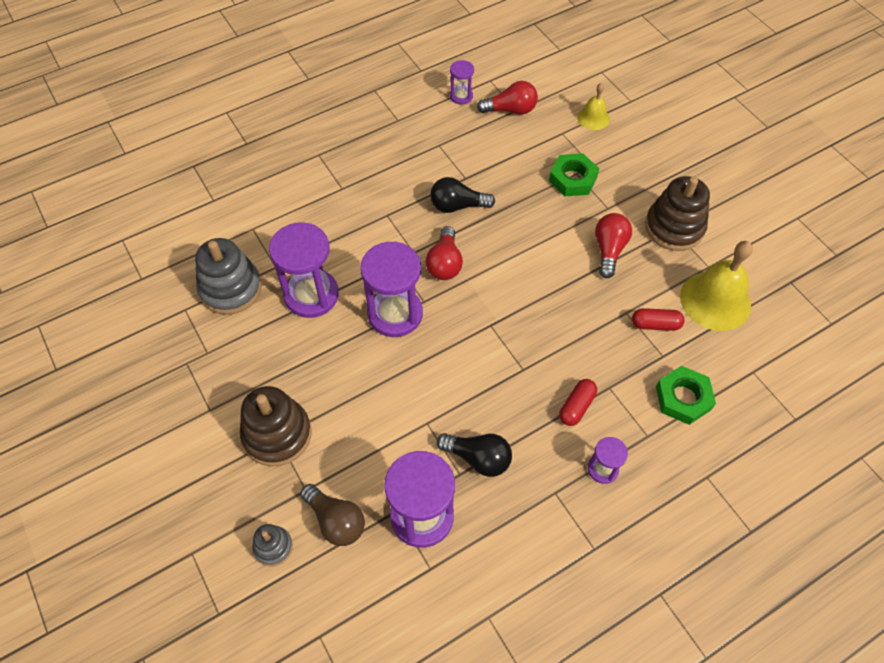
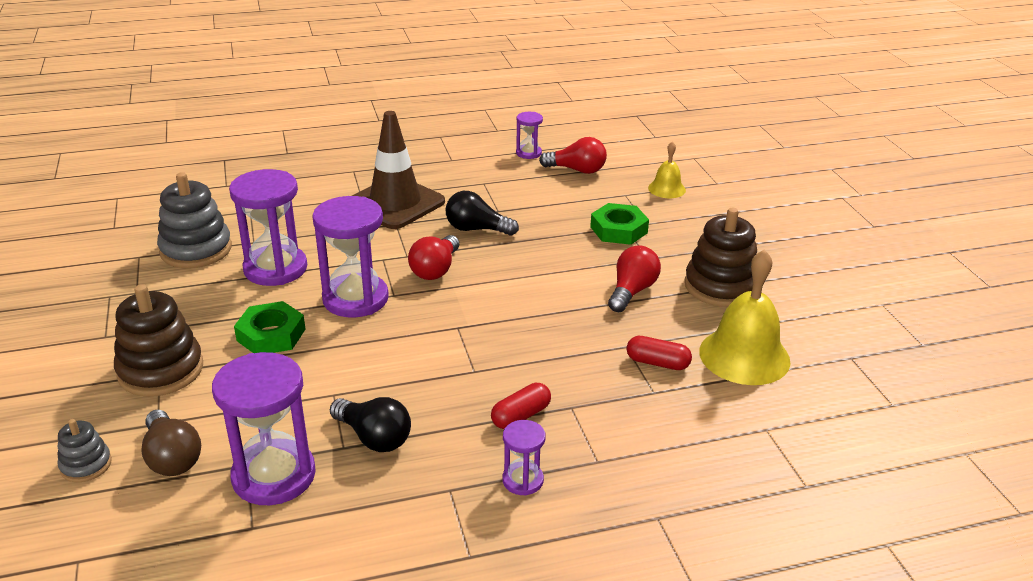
camera: 15 degrees right, 25 degrees down
(374, 189) = (395, 203): none -> brown traffic cone
(683, 398) = (661, 435): green nut -> green nut (271, 335)

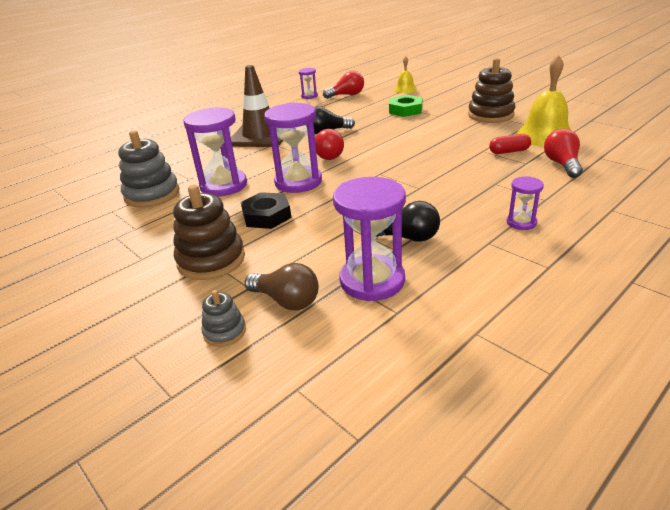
camera: 25 degrees left, 0 degrees up
(271, 335) = (267, 216): green nut -> black nut
(521, 416) = (475, 197): red capsule -> none
(632, 291) = (450, 130): red light bulb -> red light bulb (562, 164)

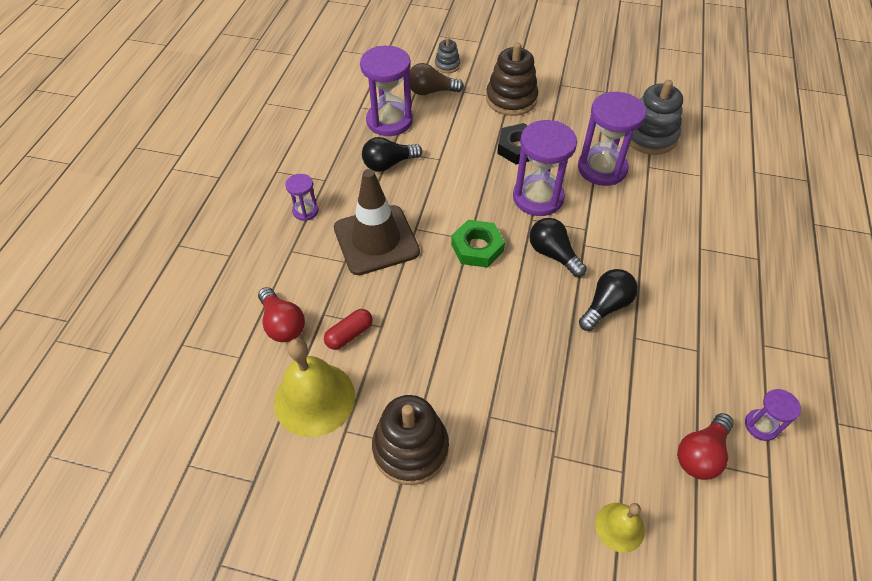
camera: 145 degrees right, 20 degrees up
(260, 136) = (679, 267): brown traffic cone -> brown traffic cone (376, 240)
(328, 155) = (553, 254): red light bulb -> black light bulb
(405, 110) = (552, 421): green nut -> green nut (477, 247)

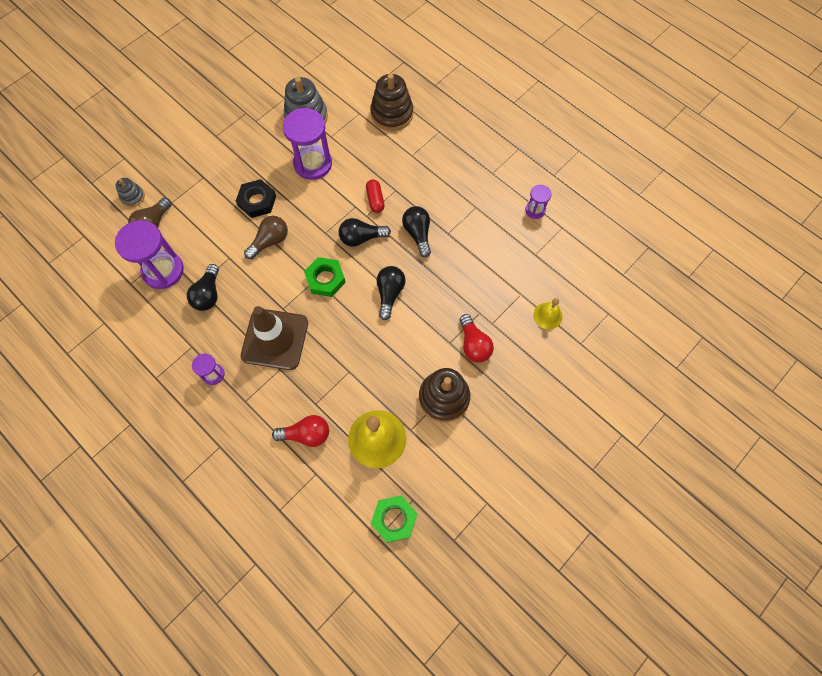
camera: 60 degrees left, 15 degrees up
(219, 472) = (394, 519): none -> green nut
(349, 334) = (342, 394): red capsule -> red capsule (375, 200)
(483, 180) = (270, 241): none -> brown light bulb
(506, 317) = (390, 293): none -> black light bulb
(511, 99) = (205, 176): brown stacking toy -> brown stacking toy (392, 114)
(538, 197) = (310, 217): purple hourglass -> none
(701, 454) = (533, 250): red light bulb -> red light bulb (474, 344)

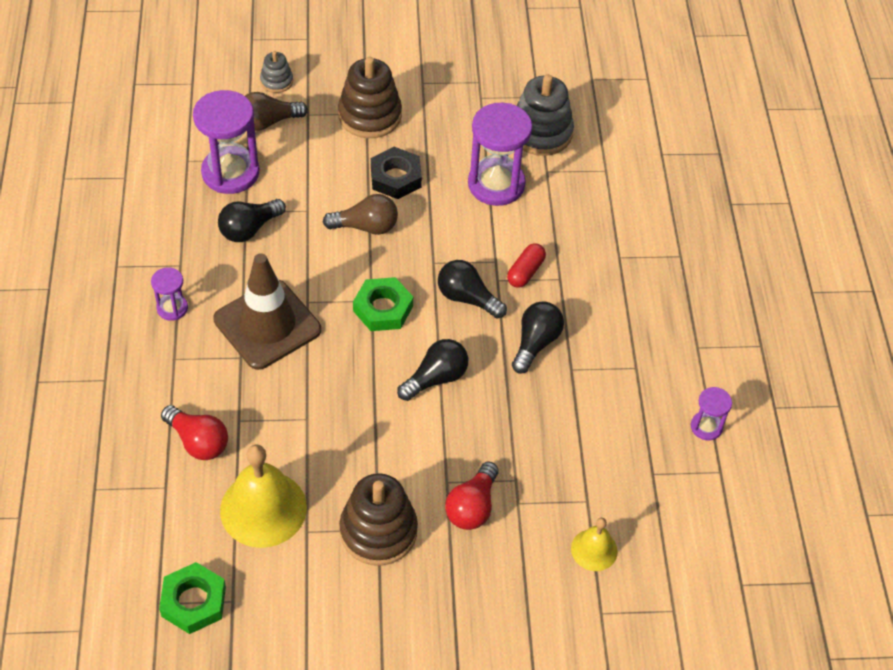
camera: 40 degrees right, 15 degrees down
(392, 114) = (643, 198): brown stacking toy -> brown stacking toy (370, 115)

